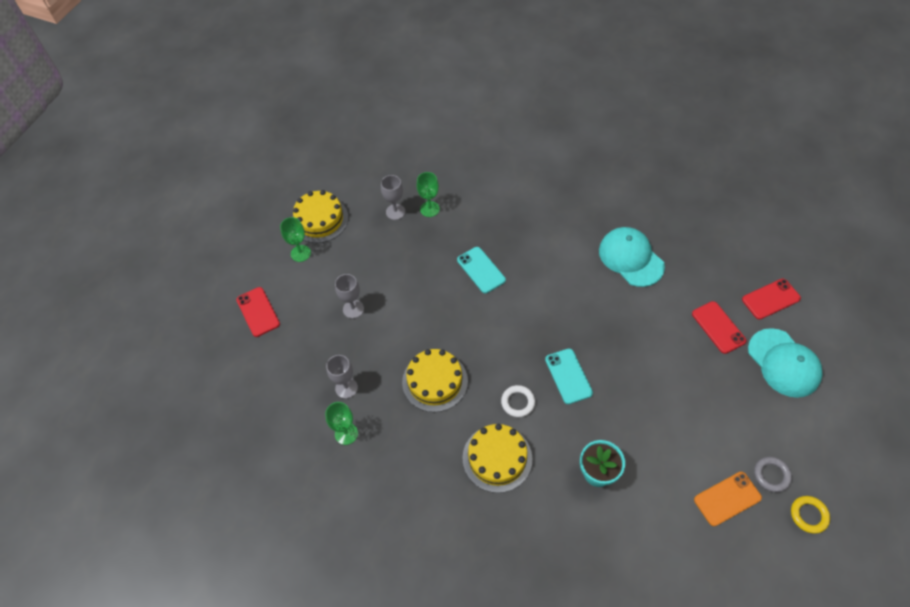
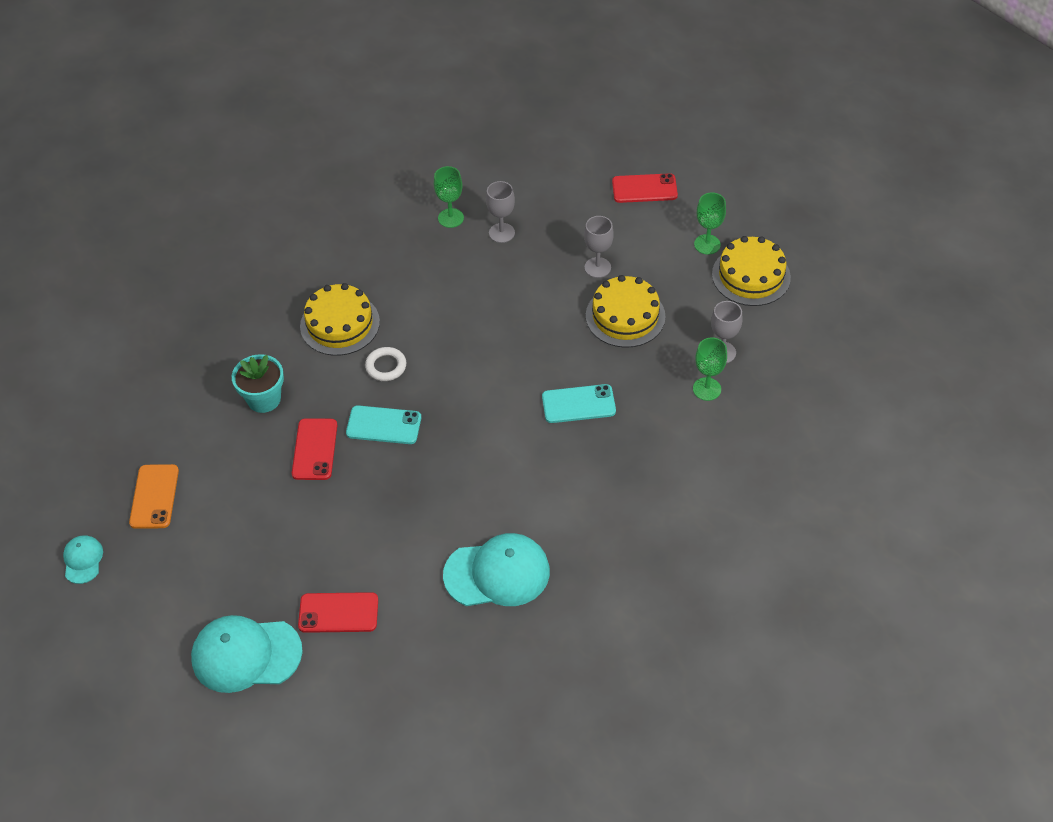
camera: 115 degrees right, 5 degrees down
(435, 381) = (459, 306): yellow cake -> yellow cake (625, 316)
(771, 299) = (334, 701): red phone -> red phone (314, 449)
(771, 475) = (143, 552): grey ring -> none
(808, 515) = (83, 560): yellow ring -> turquoise cap

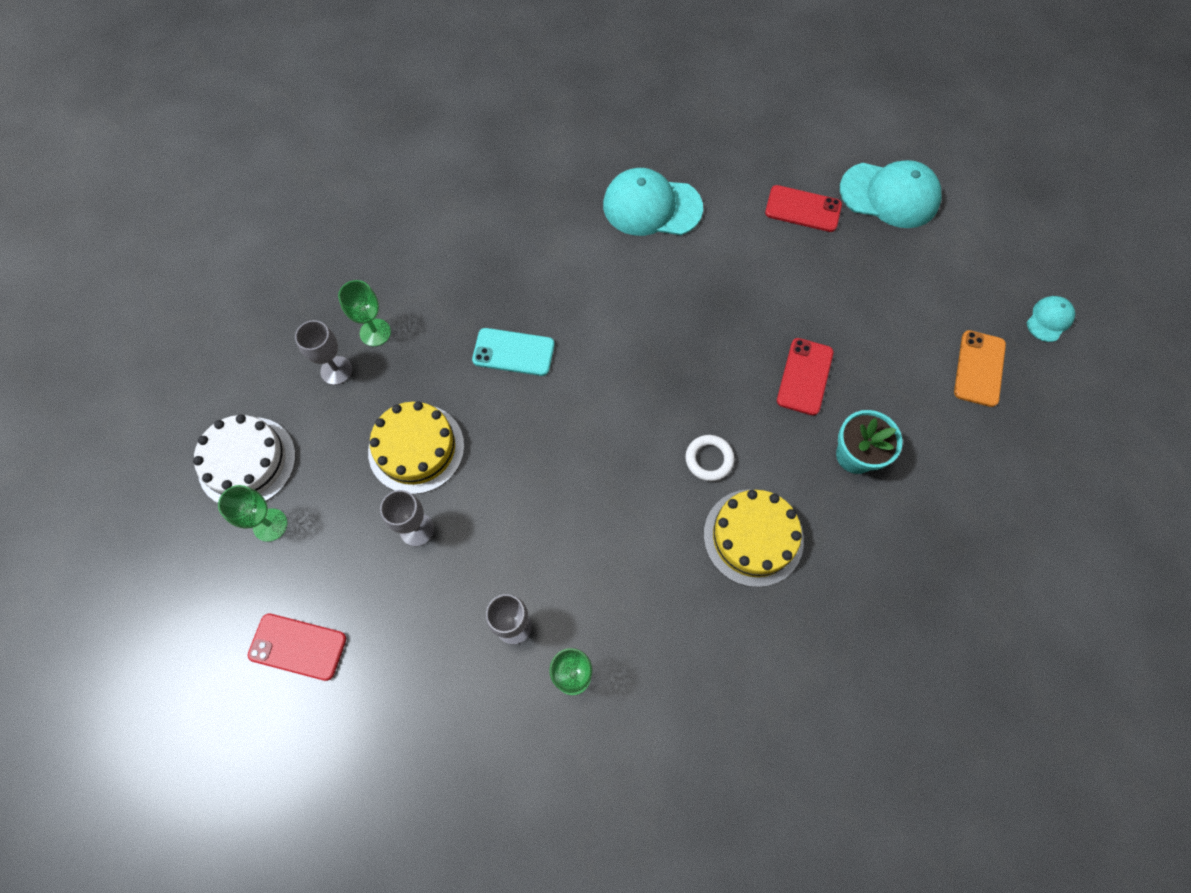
camera: 165 degrees left, 15 degrees up
(83, 560) = (1049, 320): turquoise cap -> turquoise cap turned 150 degrees counterclockwise
(383, 425) = (726, 384): turquoise phone -> none
(751, 276) = (247, 462): yellow cake -> white cake

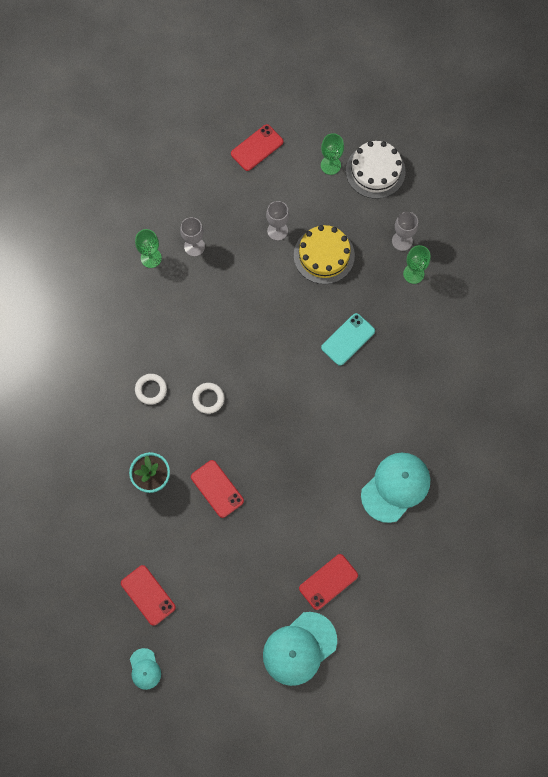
camera: 125 degrees right, 5 degrees up
(753, 537) = (151, 390): yellow cake -> white ring
(979, 368) = (148, 595): orange phone -> red phone

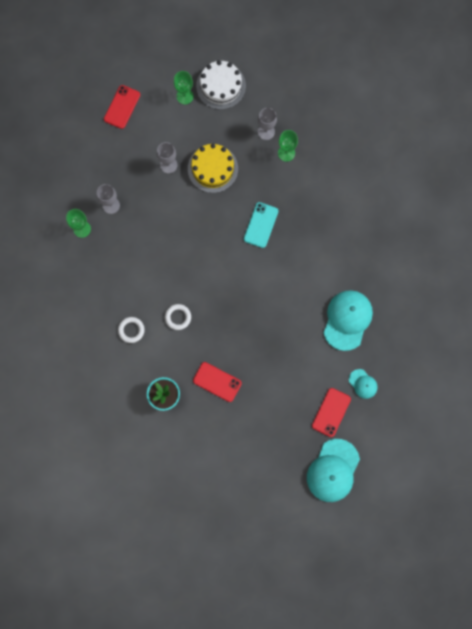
camera: 25 degrees left, 5 degrees up
(145, 669) = (228, 539): turquoise cap -> turquoise cap (363, 384)
(148, 595) = (204, 484): red phone -> none

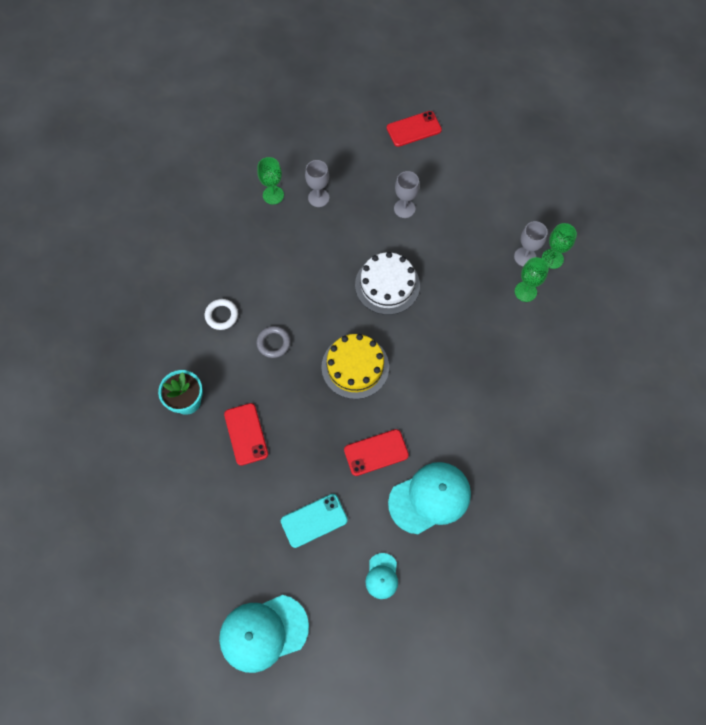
camera: 45 degrees right, 10 degrees down
(178, 317) = (273, 343): white ring -> grey ring
(185, 96) = (479, 166): green goblet -> green goblet (552, 258)
(212, 168) = (441, 245): yellow cake -> yellow cake (355, 367)
(221, 86) = (521, 184): white cake -> white cake (387, 285)
(261, 225) = (435, 333): turquoise phone -> turquoise phone (314, 520)
(331, 412) = (321, 572): red phone -> red phone (376, 452)

